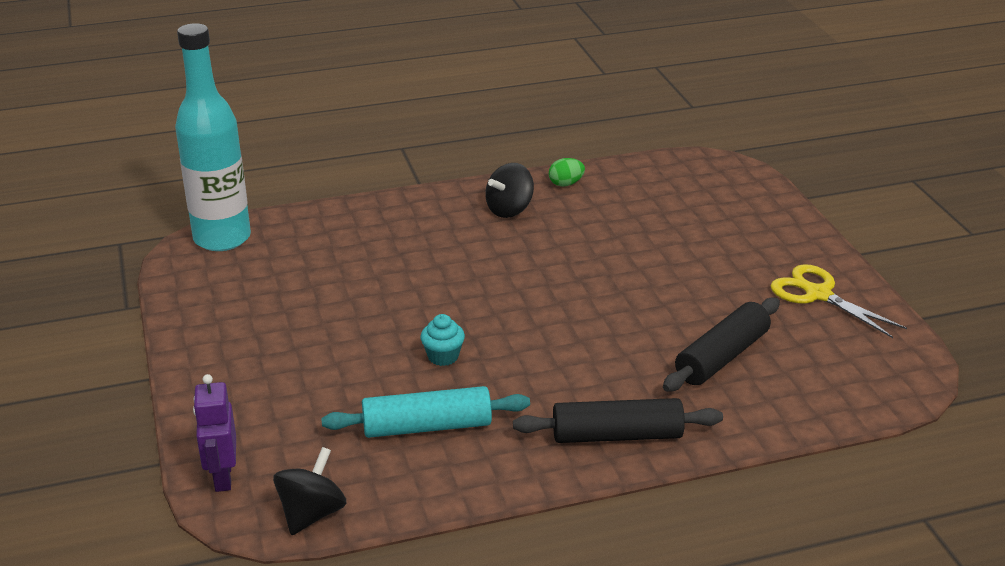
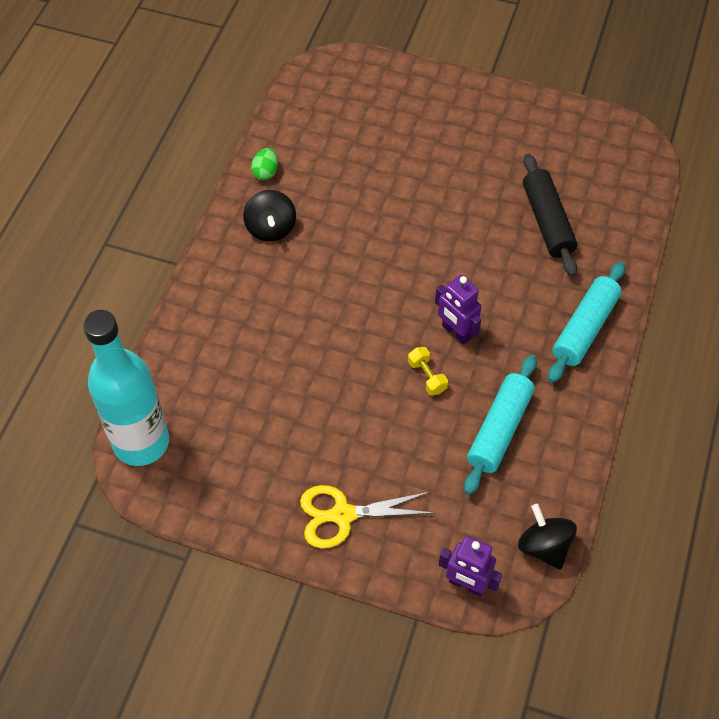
camera: 55 degrees left, 25 degrees up
(443, 356) = (427, 376): turquoise cupcake -> yellow dumbbell
(514, 353) = (456, 332): none -> purple robot
(617, 435) = (584, 328): black rolling pin -> turquoise rolling pin
(818, 294) = (521, 127): yellow scissors -> yellow scissors (343, 515)

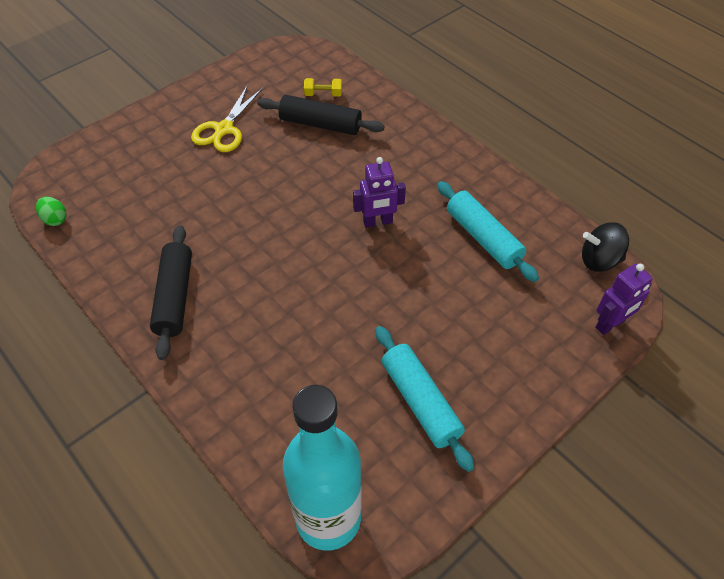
camera: 60 degrees left, 5 degrees down
(265, 172) = (112, 273): green egg -> green egg (55, 219)
(271, 228) = (174, 297): black spinning top -> black rolling pin
(343, 515) = (503, 380): yellow scissors -> yellow scissors (224, 129)
(427, 376) = (406, 259): yellow dumbbell -> yellow dumbbell (323, 94)
(584, 328) = (427, 149): turquoise rolling pin -> turquoise rolling pin (420, 402)

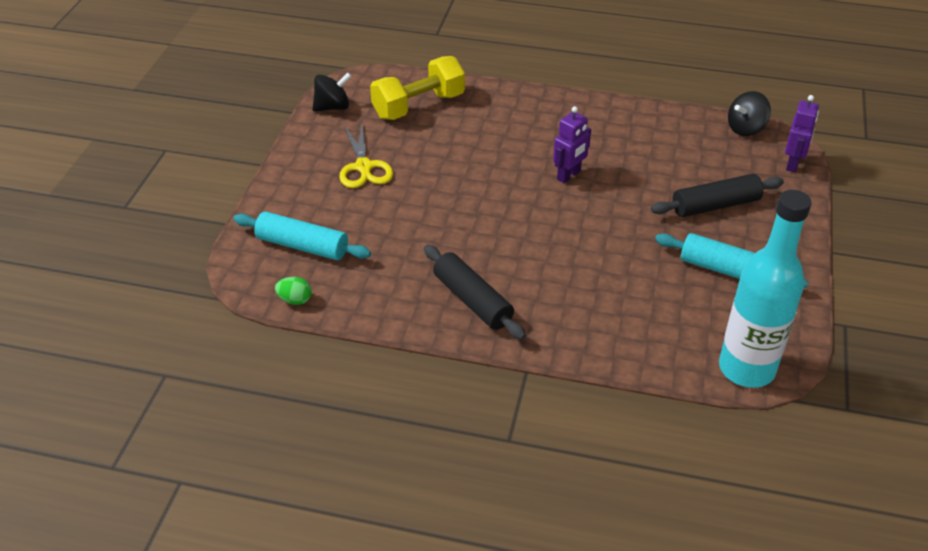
camera: 35 degrees left, 10 degrees down
(257, 65) = (332, 107): none -> black spinning top
(320, 124) = (443, 128): black rolling pin -> black rolling pin (715, 205)
(323, 94) = (418, 106): yellow dumbbell -> yellow dumbbell, size x2.37
(483, 238) = (655, 151): turquoise rolling pin -> turquoise rolling pin (302, 246)

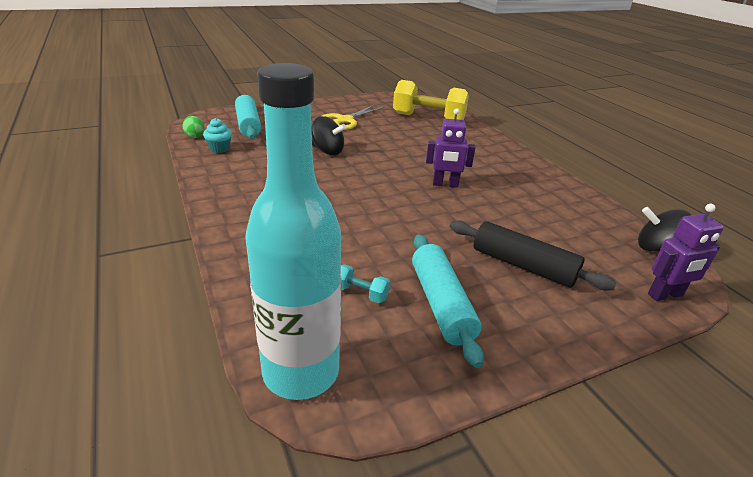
camera: 50 degrees right, 10 degrees down
(332, 107) = (385, 99): black spinning top -> black spinning top (327, 151)
(351, 291) = (219, 149): none -> turquoise cupcake
(472, 300) = (253, 189): black rolling pin -> none
(686, 304) = (360, 293): none -> turquoise dumbbell

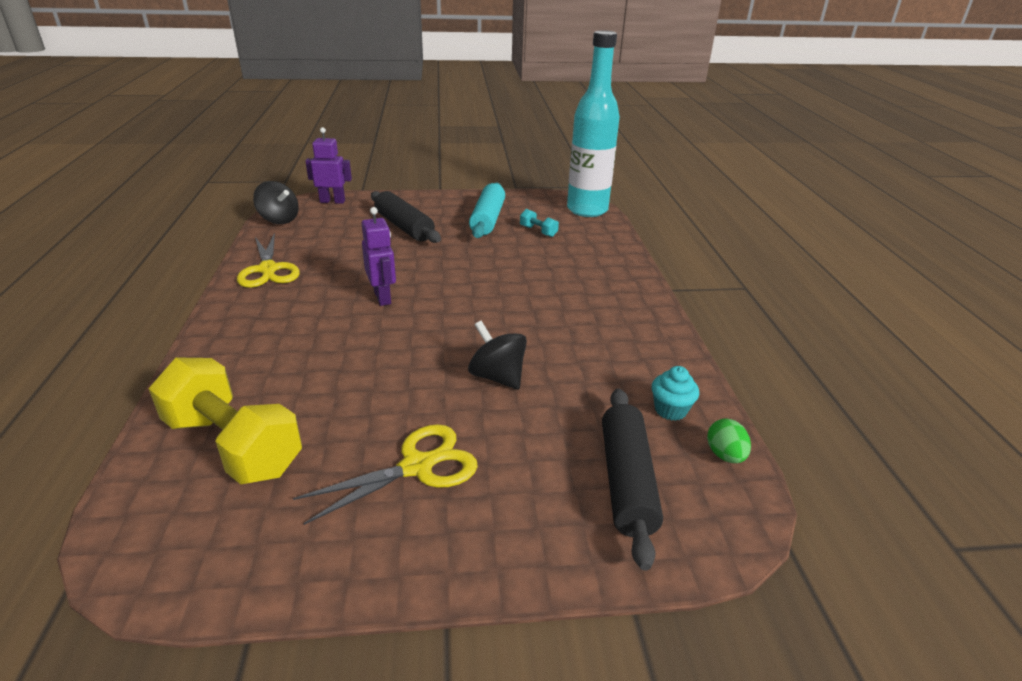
camera: 160 degrees left, 0 degrees up
(248, 125) = (626, 481): turquoise rolling pin -> black rolling pin
(445, 184) = (383, 297): purple robot -> purple robot turned 45 degrees clockwise
(559, 192) = (268, 269): none -> yellow scissors

